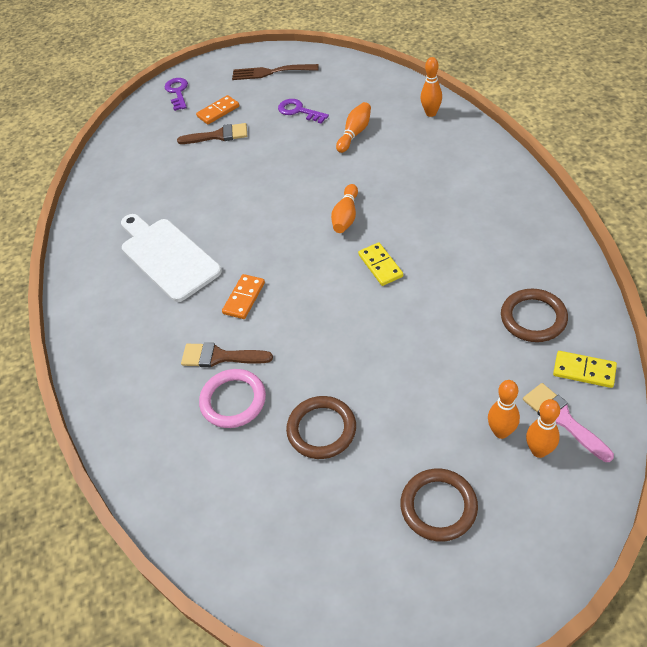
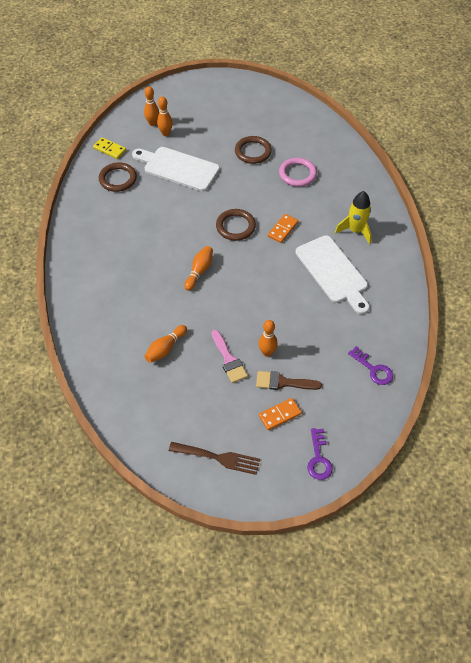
camera: 175 degrees left, 5 degrees up
(135, 321) = (355, 231): none -> yellow rocket
(220, 357) = (302, 198): brown brush -> none
(299, 111) = (204, 391): purple key -> purple key (373, 369)
(380, 265) = (189, 230): yellow domino -> none
(431, 113) = (95, 352): orange bowling pin -> orange bowling pin (267, 352)
(438, 506) = (208, 113): brown ring -> brown ring (235, 226)
(443, 362) = (178, 168): none -> white cutting board
(562, 419) = (134, 132): pink brush -> pink brush (229, 360)

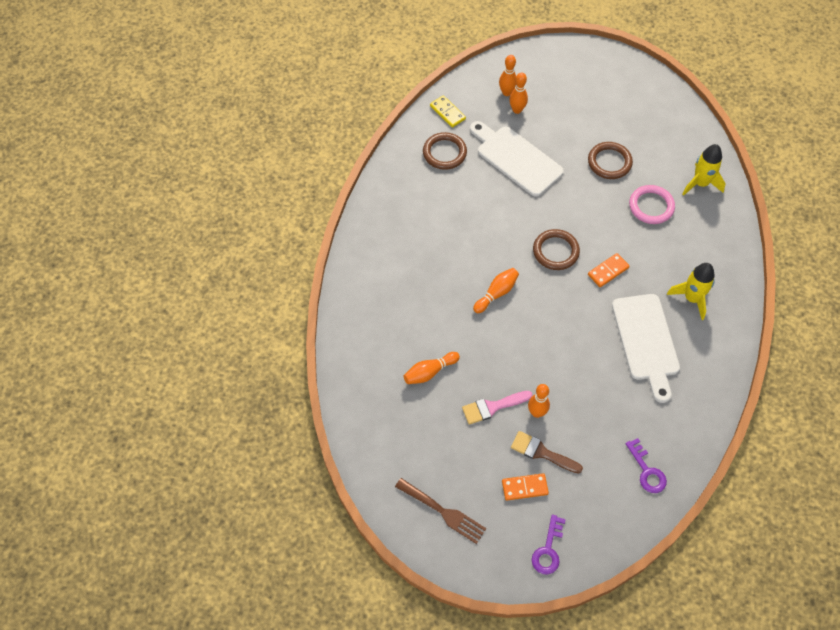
camera: 20 degrees right, 5 degrees up
(229, 360) = (492, 407): pink brush -> pink brush turned 75 degrees clockwise
(328, 148) = (700, 183): none -> yellow rocket

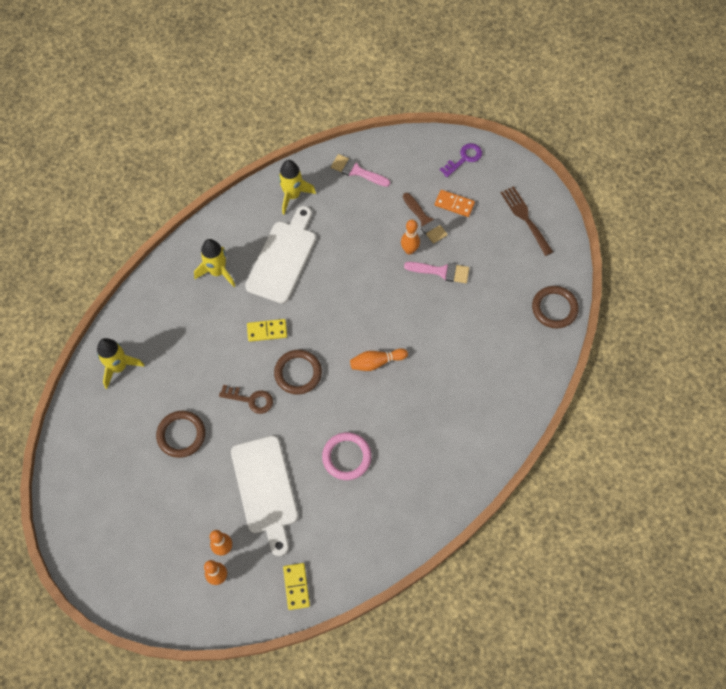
camera: 150 degrees left, 5 degrees up
(429, 372) = (475, 325): orange bowling pin -> none
(444, 153) = (331, 536): brown ring -> brown ring (554, 308)
(577, 212) = (250, 400): none -> brown key
(608, 271) = (267, 331): orange domino -> yellow domino
(647, 471) = (356, 171): purple key -> pink brush
(651, 206) = (181, 369): pink ring -> pink ring (346, 457)
(687, 408) = (292, 195): none -> yellow rocket

